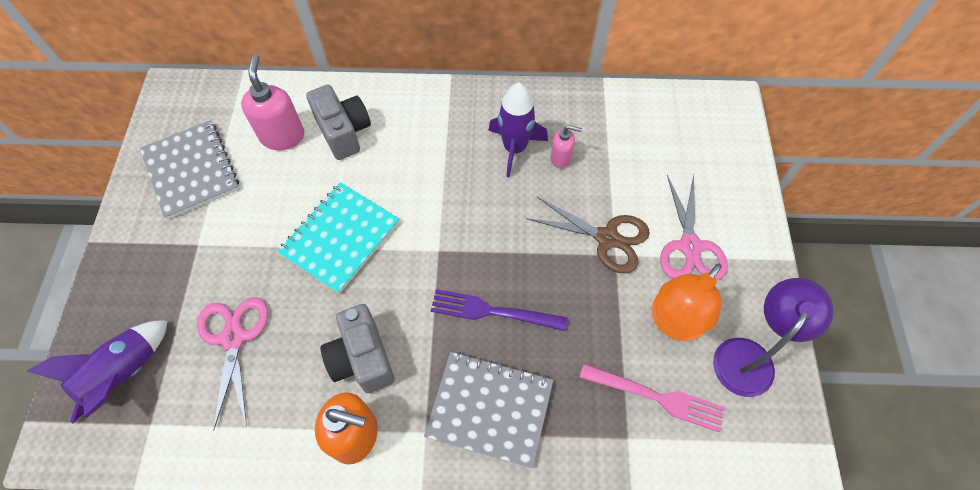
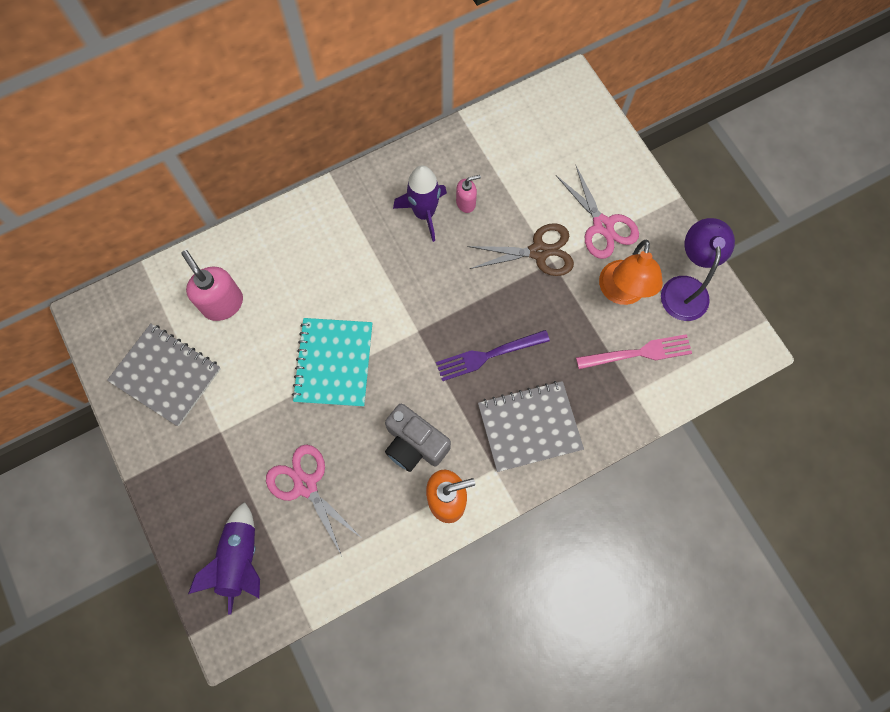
camera: 30 degrees left, 10 degrees up
(344, 132) = (273, 272): grey camera -> none

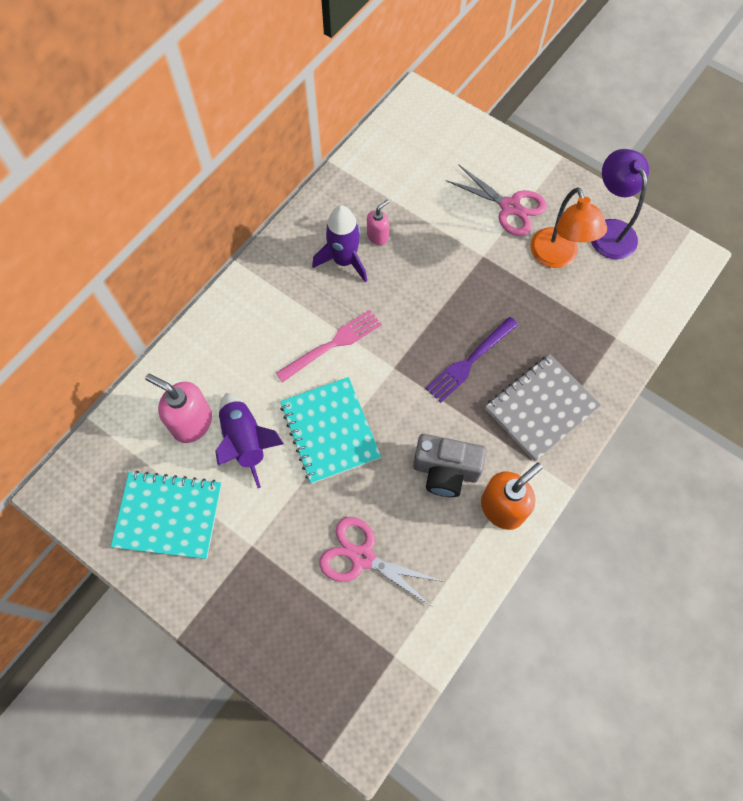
camera: 25 degrees left, 5 degrees down
(166, 375) = (168, 515): grey notebook -> turquoise notebook
(240, 559) = (335, 659): purple rocket -> purple rocket (246, 442)
(539, 252) = (466, 252): brown scissors -> none
(638, 353) = (600, 302): pink fork -> pink fork (332, 344)

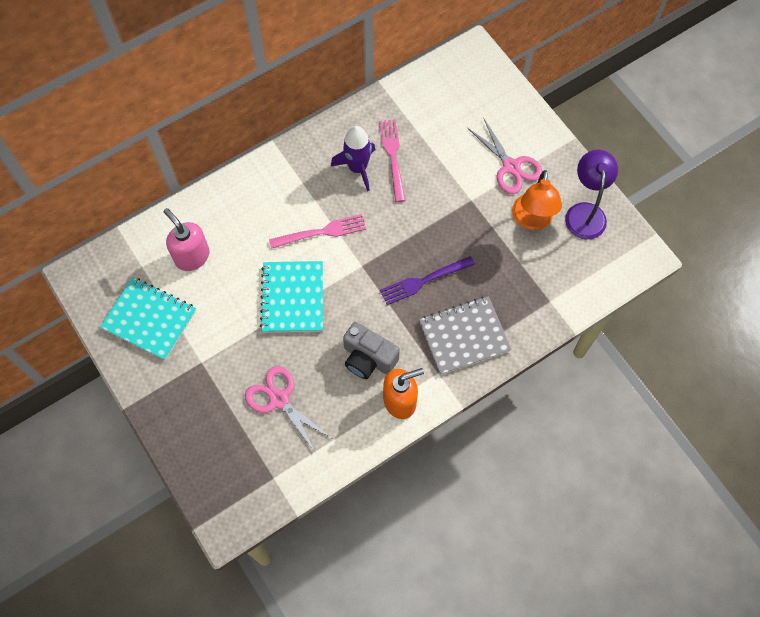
camera: 20 degrees right, 0 degrees up
(246, 442) = (226, 284): purple rocket -> none
(378, 236) = (393, 157): pink soap dispenser -> pink fork

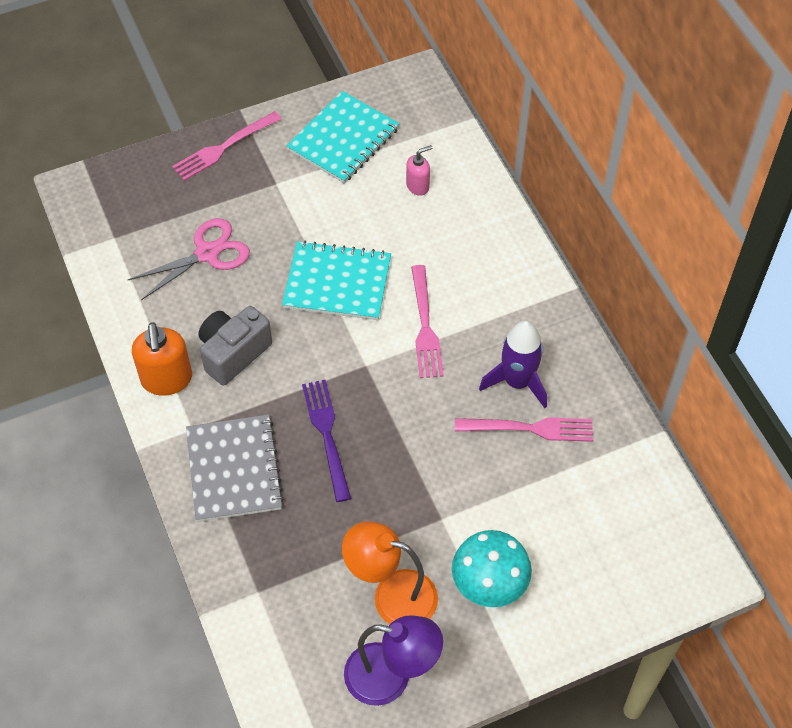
camera: 100 degrees right, 10 degrees down
(167, 412) = (224, 147): none -> pink fork
(192, 256) = (418, 186): pink soap dispenser -> pink soap dispenser, size x0.57
(511, 167) = (489, 586): pink scissors -> turquoise mushroom

